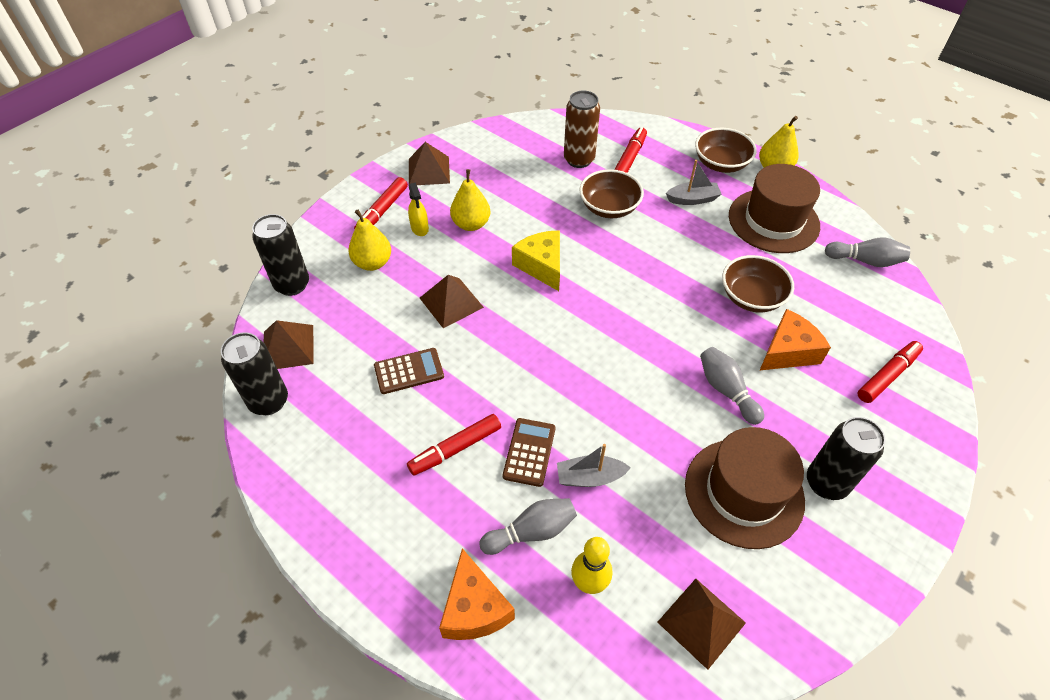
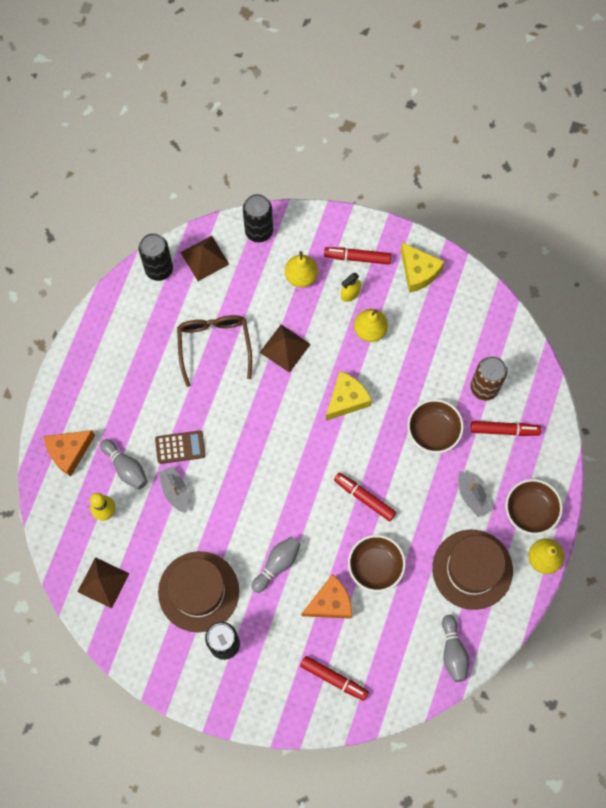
camera: 70 degrees right, 20 degrees up
(409, 371) = (214, 345): brown calculator -> brown glasses
(429, 170) = (418, 272): brown pyramid -> yellow cheese
(455, 448) = (166, 400): red marker -> red marker (364, 498)
(788, 351) = (330, 603): orange cheese -> orange cheese turned 60 degrees counterclockwise

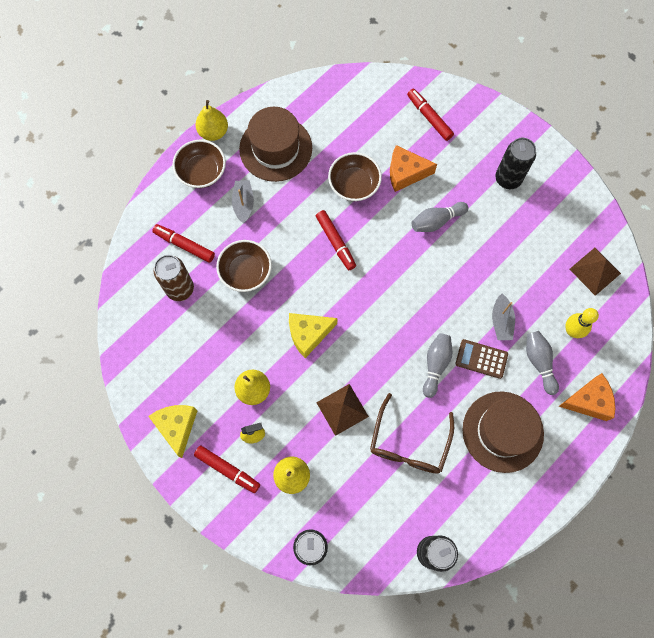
camera: 155 degrees left, 0 degrees up
(198, 591) = (513, 228): brown hat -> brown hat (502, 431)
(204, 258) = (380, 542): brown pyramid -> none
(453, 652) = (324, 97): grey bowling pin -> grey bowling pin (435, 365)

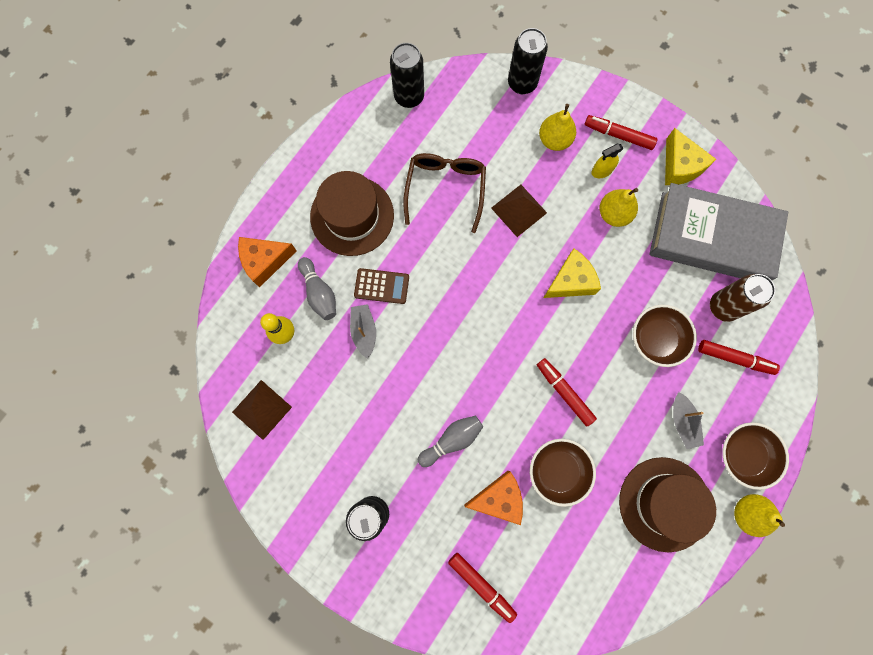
camera: 170 degrees right, 5 degrees up
(169, 351) = (712, 238): none -> grey book
(435, 365) = (429, 271): grey bowling pin -> none

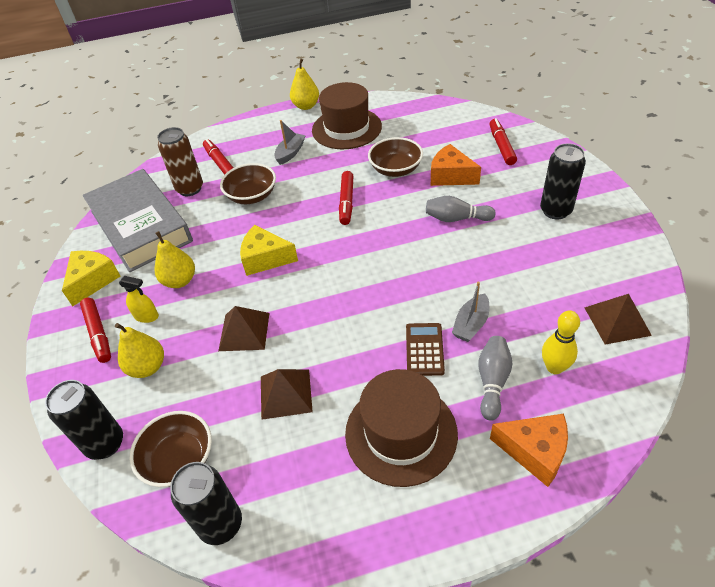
camera: 135 degrees left, 30 degrees down
(381, 286) = (424, 349): brown calculator -> brown calculator turned 45 degrees clockwise
(445, 189) = (285, 394): brown glasses -> brown pyramid
(744, 455) = (275, 125): brown bowl -> brown bowl (179, 459)

